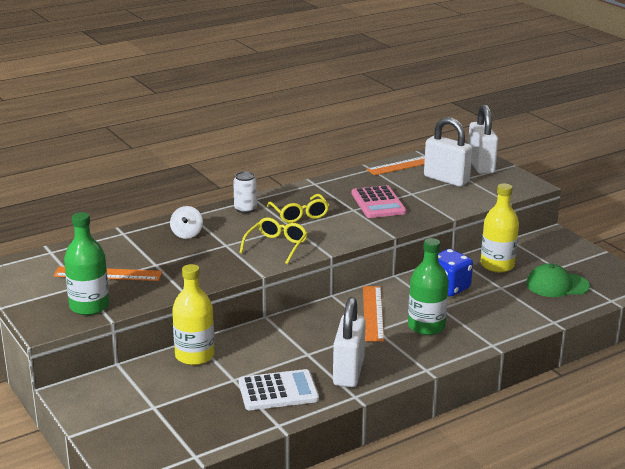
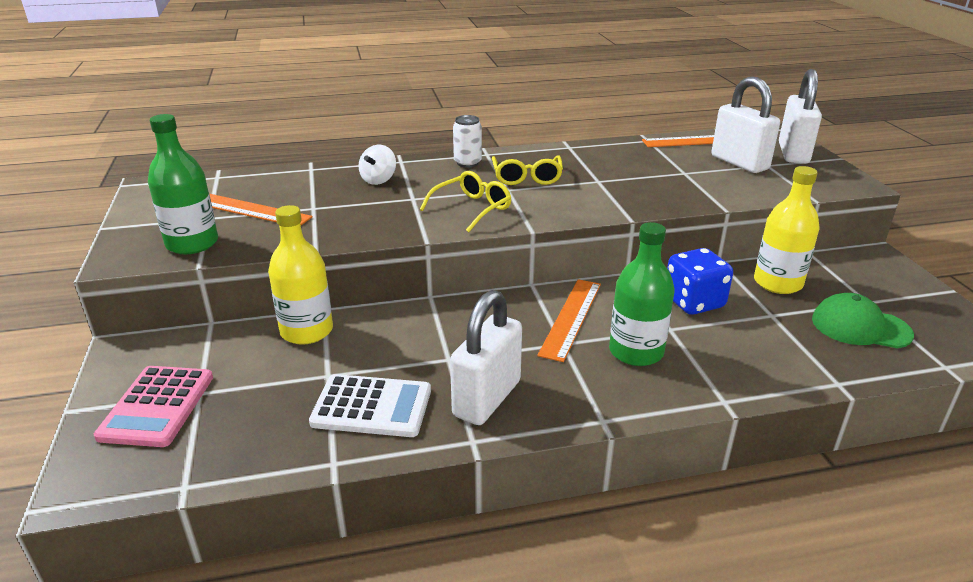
camera: 20 degrees right, 5 degrees up
(378, 203) = (634, 178): pink calculator -> pink calculator (157, 406)

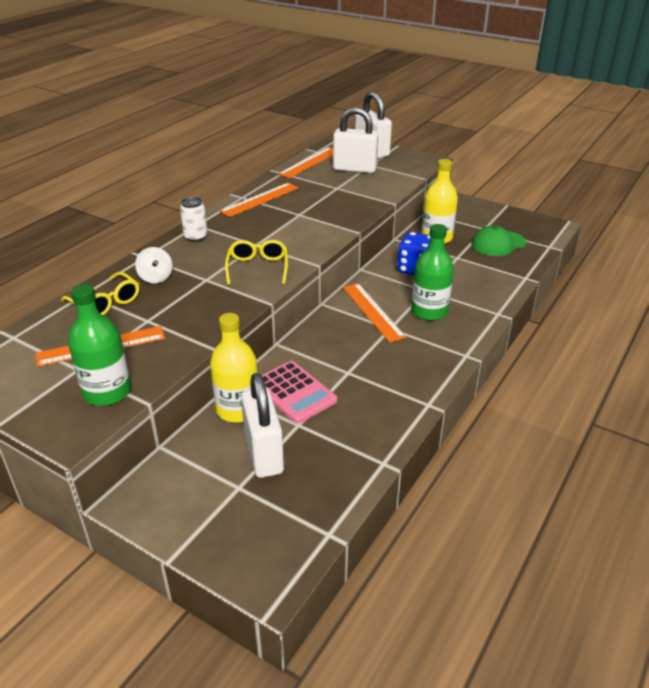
camera: 45 degrees left, 5 degrees up
(157, 406) = (227, 513): pink calculator -> pink calculator (294, 392)
(372, 407) = (352, 423): white calculator -> none
(487, 398) = (401, 379): white padlock -> white padlock (264, 453)
(527, 177) = (253, 230): yellow glasses -> yellow glasses (105, 302)
(582, 155) = (260, 199): none -> orange ruler

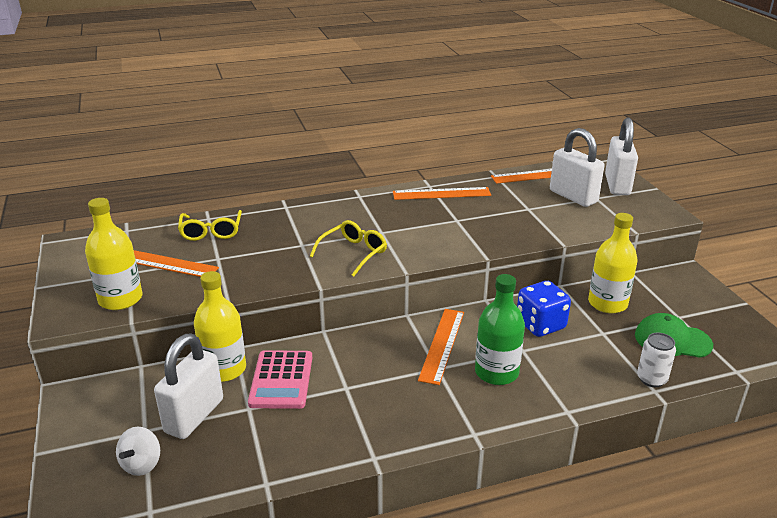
camera: 40 degrees right, 5 degrees down
(107, 392) = (120, 299): green bottle -> yellow bottle
(156, 278) = (269, 227): white spinning top -> white spinning top (141, 464)
(195, 237) = (344, 206): white can -> white can (651, 379)

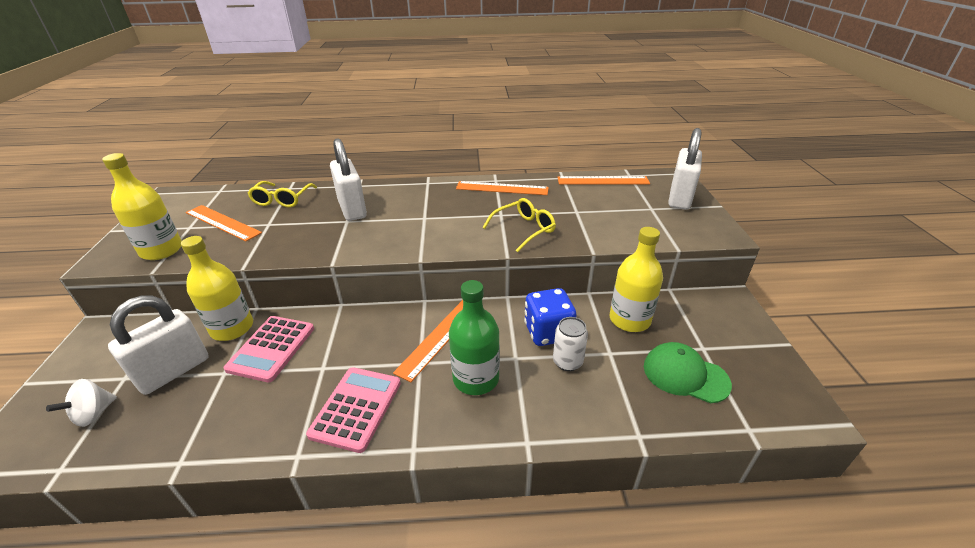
camera: 15 degrees right, 5 degrees up
(353, 253) = (385, 234): yellow glasses -> yellow glasses (523, 230)
(402, 413) = (356, 408): none -> pink calculator
(573, 196) = (628, 205): white padlock -> white padlock (352, 209)
(651, 379) = (641, 420): white can -> white can (567, 362)

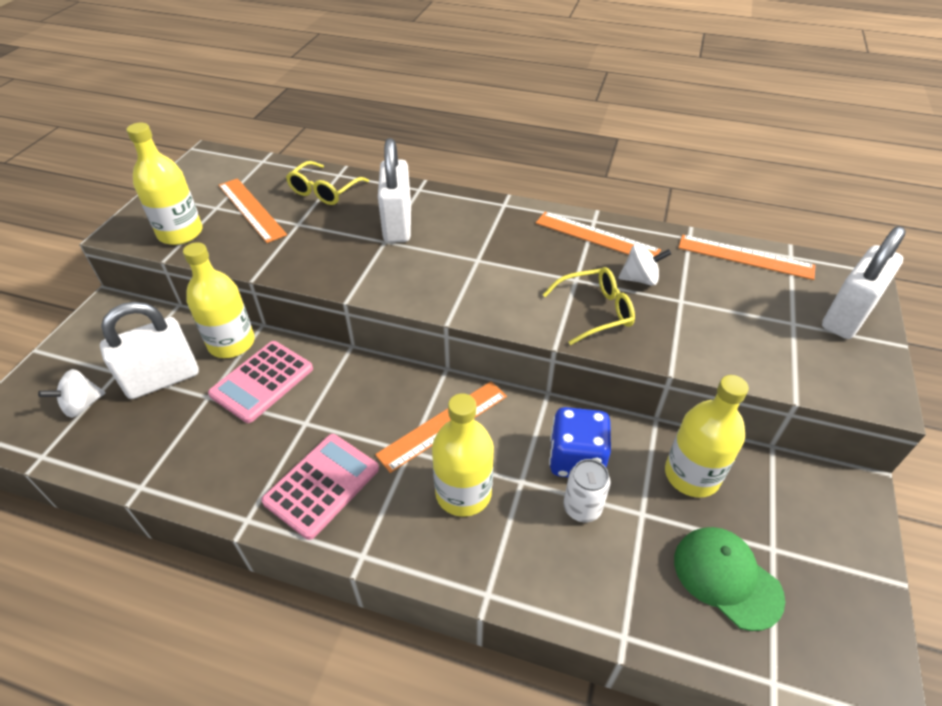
camera: 20 degrees right, 10 degrees up
(476, 378) = (463, 493): green bottle -> yellow bottle
(544, 205) = (640, 279): none -> white spinning top

